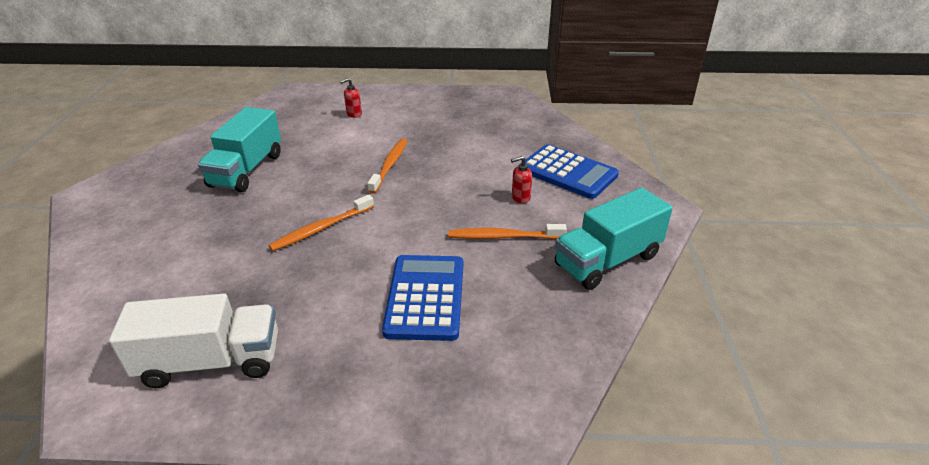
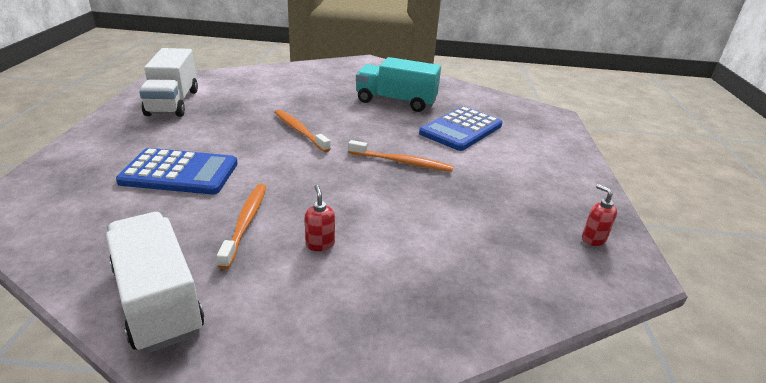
camera: 90 degrees right, 5 degrees down
(354, 114) = (512, 144): red soap dispenser -> red soap dispenser (593, 239)
(568, 172) = (377, 299): blue calculator -> blue calculator (461, 129)
(607, 260) = (158, 300): turquoise truck -> white truck

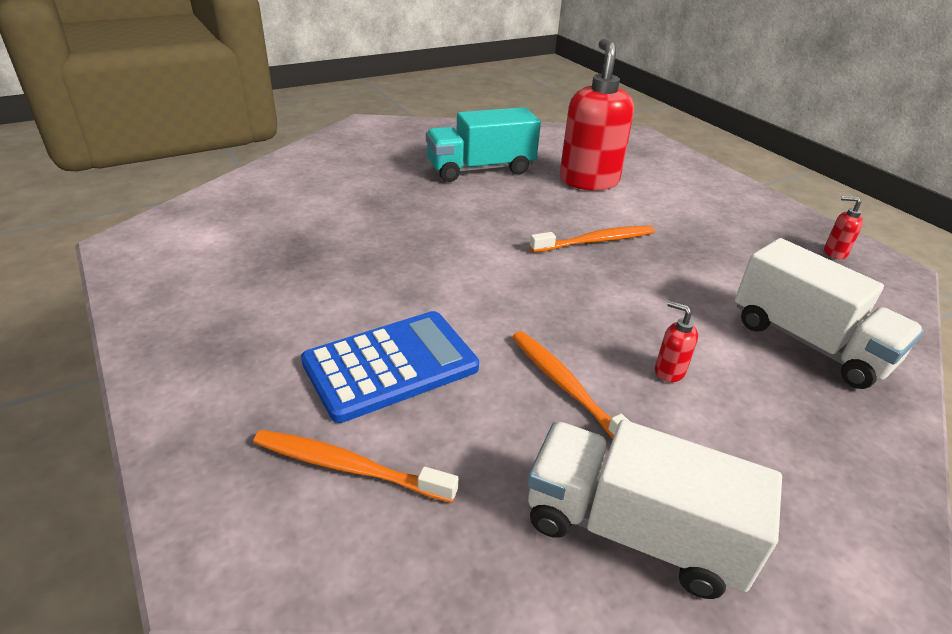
camera: 35 degrees left, 5 degrees up
(173, 102) = (207, 270): white truck -> white truck (808, 342)
(300, 131) = (439, 246): orange toothbrush -> orange toothbrush (349, 467)
(461, 129) = (588, 181): blue calculator -> red soap dispenser

